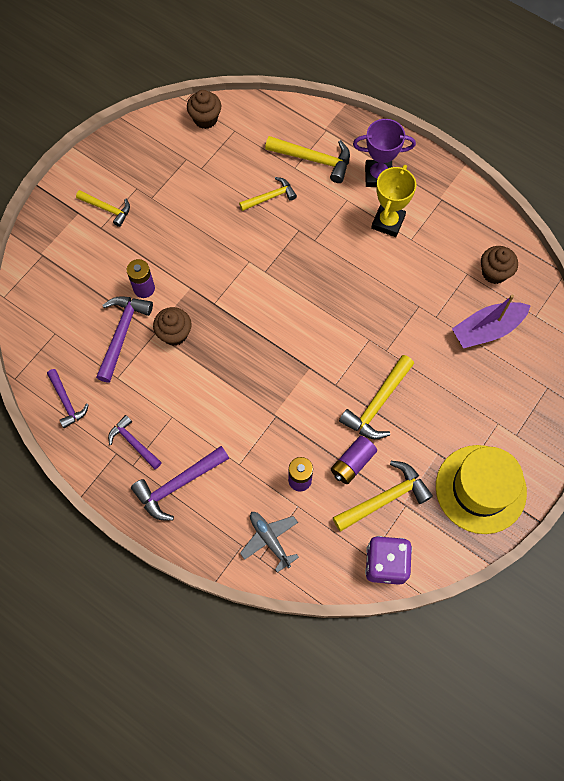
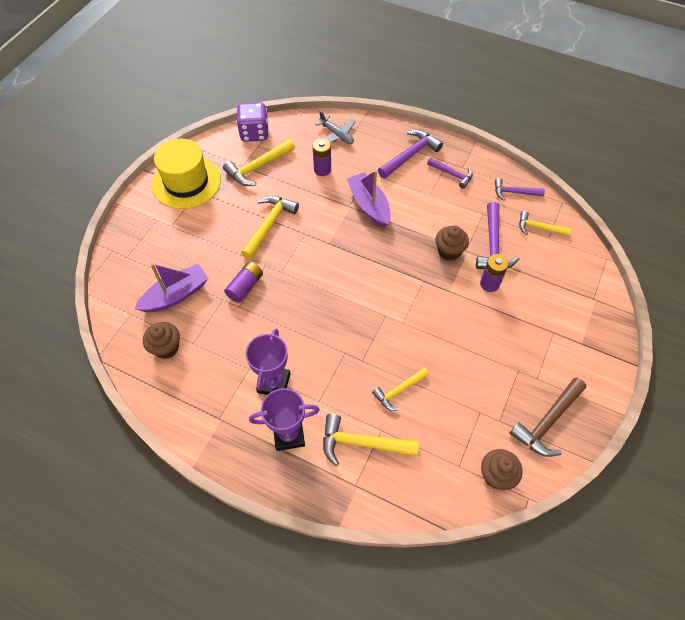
camera: 170 degrees right, 10 degrees down
(66, 402) = (514, 192): purple hammer -> purple hammer turned 45 degrees counterclockwise
(107, 209) = (556, 352): yellow hammer -> yellow hammer (539, 228)
(143, 151) = (548, 421): none -> brown hammer
(251, 412) = (369, 205): none -> purple boat
(352, 463) = (284, 185): purple battery -> purple battery (245, 287)
(388, 222) = (274, 383): yellow trophy -> purple trophy

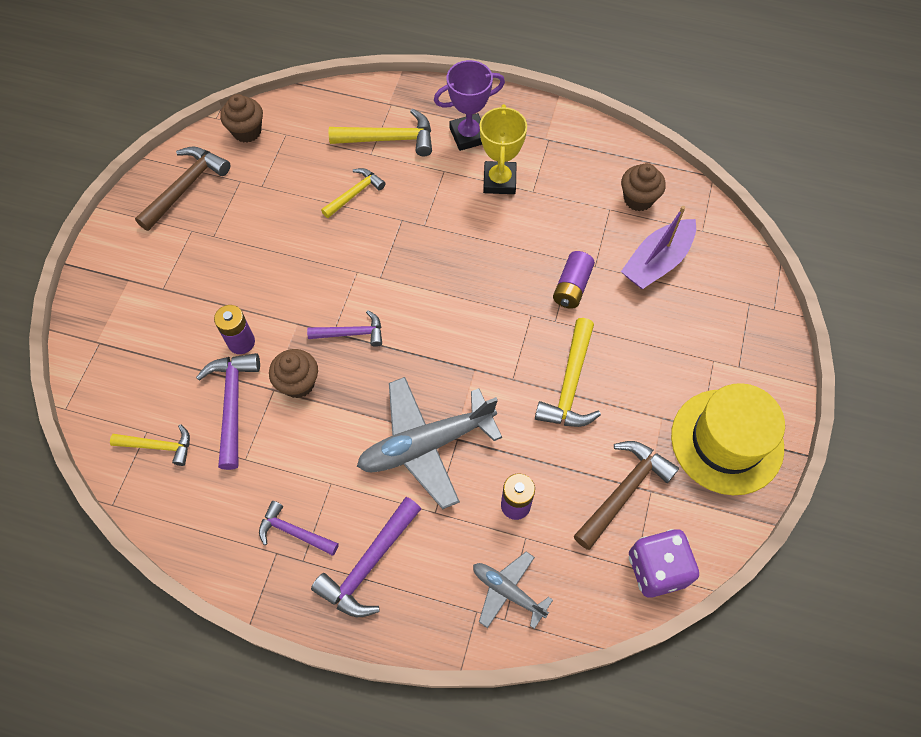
camera: 170 degrees right, 5 degrees up
(258, 167) = (623, 491): yellow hammer -> brown hammer
(274, 383) = (499, 181): purple trophy -> yellow trophy
(369, 205) = (426, 445): purple boat -> grey plane
(514, 192) = (190, 510): purple hammer -> purple hammer (351, 333)

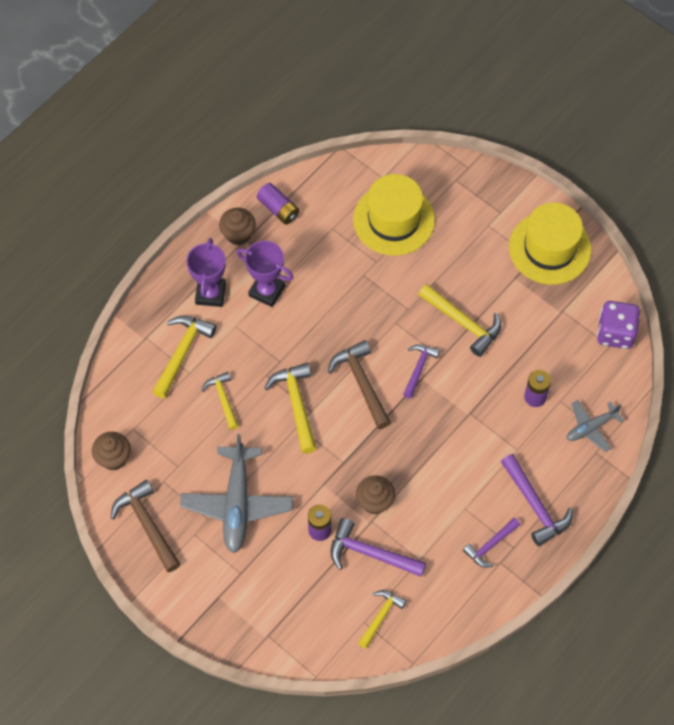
camera: 65 degrees left, 0 degrees up
(351, 333) = (350, 450): purple hammer -> purple hammer (419, 368)
(380, 260) = (296, 405): none -> yellow hammer
(426, 445) = (465, 435): grey plane -> grey plane (237, 504)
(499, 181) = (267, 291): yellow trophy -> purple trophy
(572, 287) = (386, 285): purple battery -> purple battery (278, 209)
(623, 491) = (555, 327): brown hammer -> brown hammer (361, 383)
(638, 199) = (334, 205): brown cupcake -> brown cupcake (238, 234)
(657, 262) = (393, 220): purple boat -> yellow hat

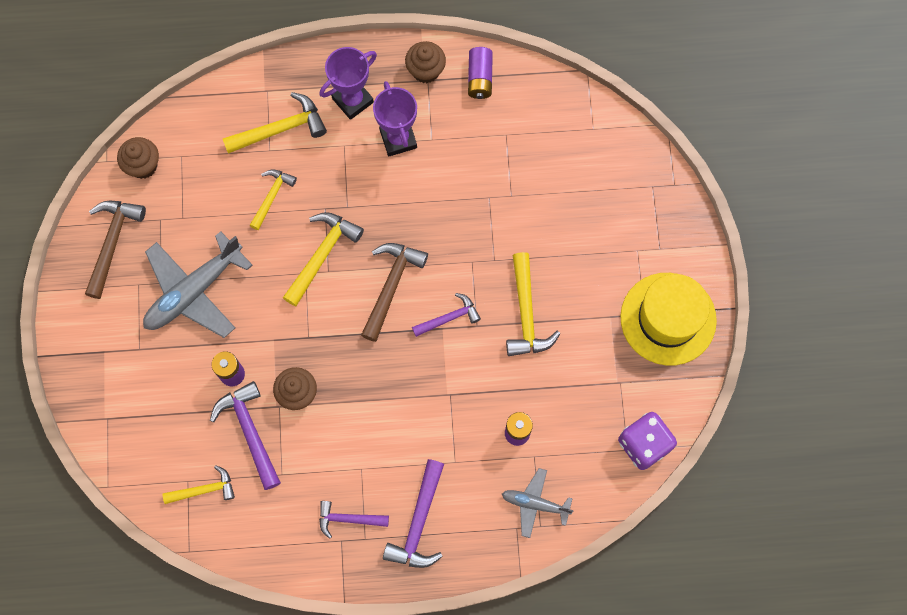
camera: 45 degrees right, 10 degrees up
(393, 220) = (563, 173): yellow hat -> none

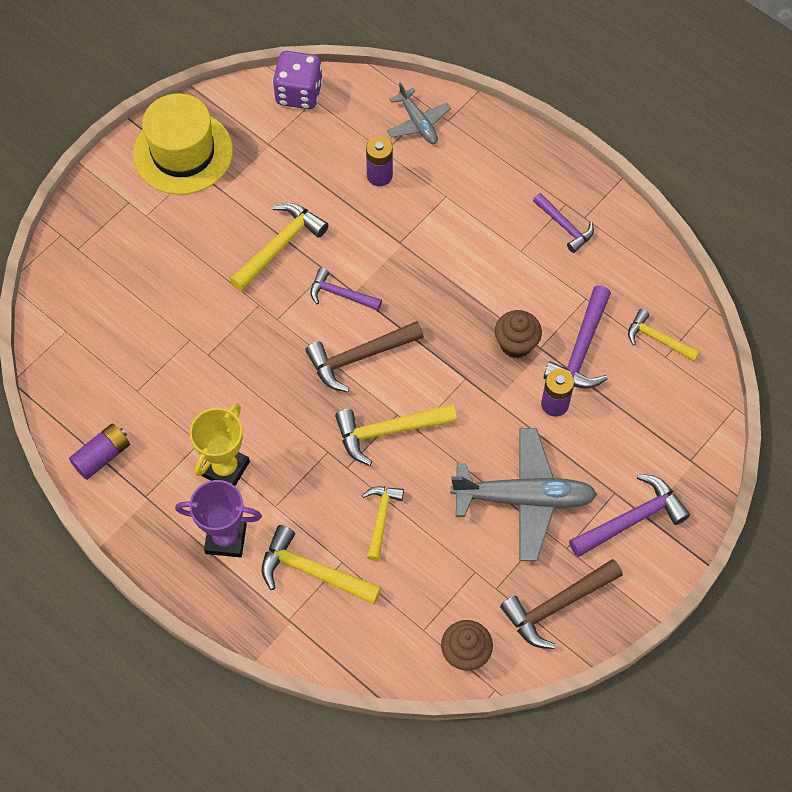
camera: 135 degrees left, 10 degrees down
(271, 196) = (381, 518): yellow hammer -> yellow hammer turned 120 degrees clockwise
(398, 139) = (225, 468): purple trophy -> yellow trophy
(419, 522) = (514, 181): purple hammer -> purple hammer (631, 519)
(425, 70) = (137, 506): brown cupcake -> none

